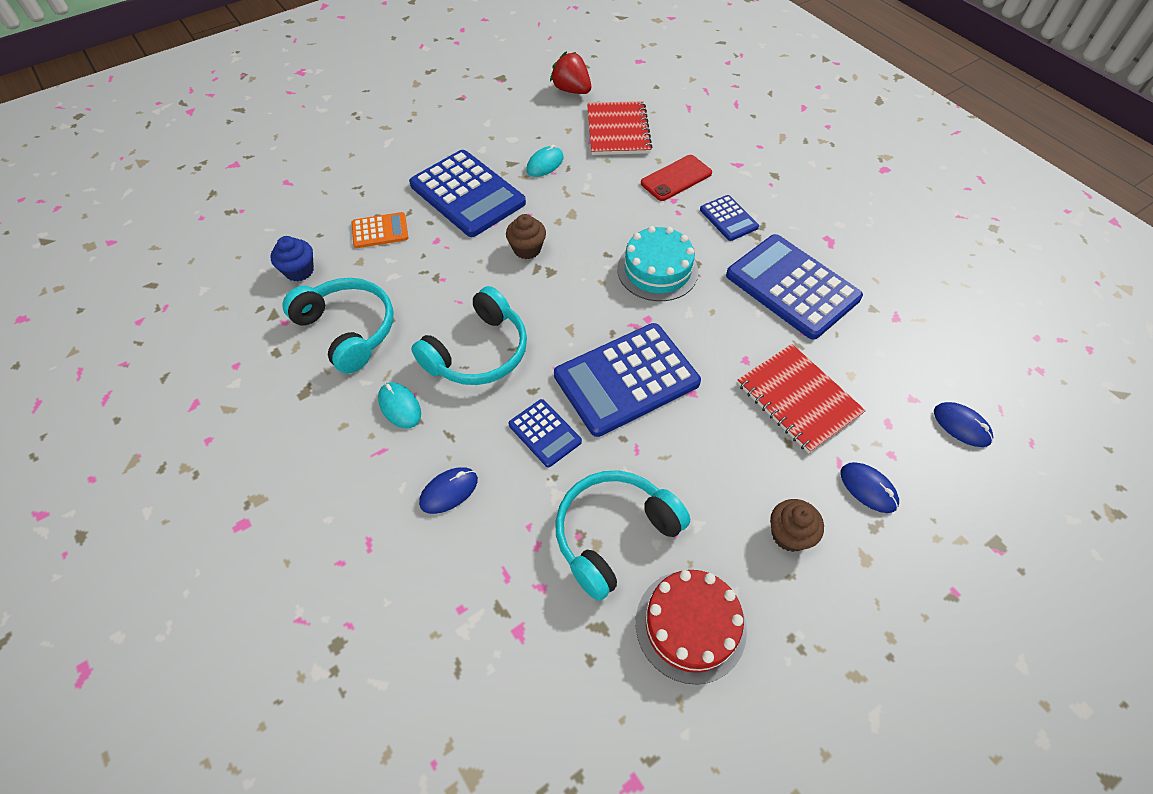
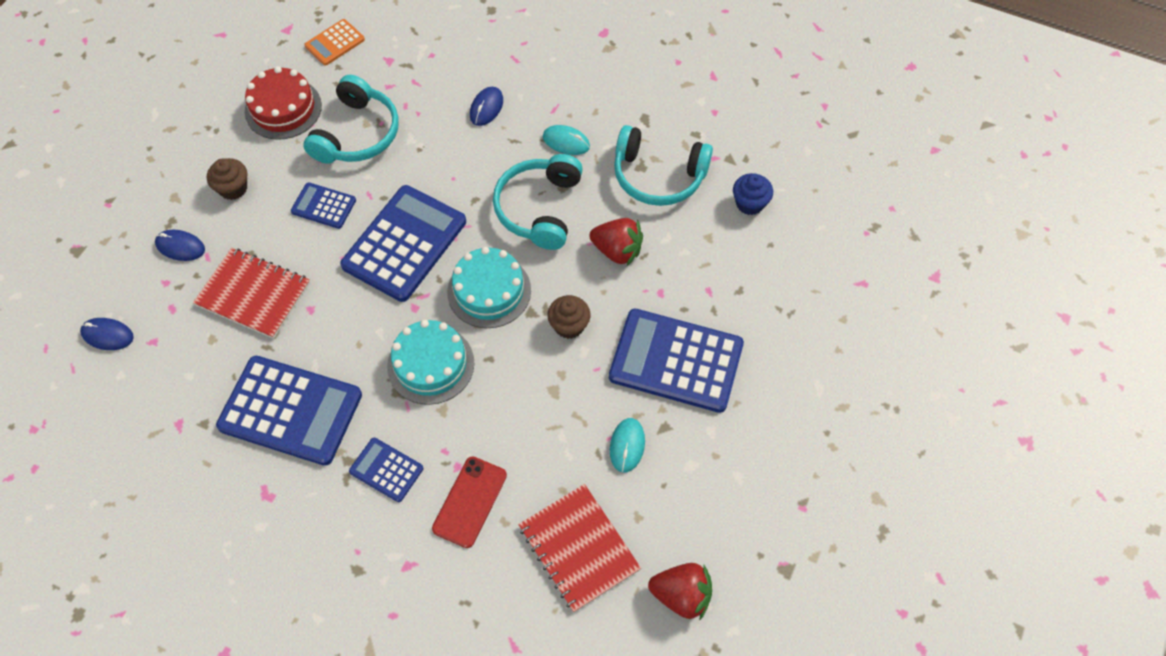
camera: 150 degrees right, 5 degrees up
(380, 231) = (720, 276): orange calculator -> orange calculator (335, 43)
(441, 285) = (617, 251): none -> red strawberry
(545, 433) = (444, 174): blue calculator -> blue calculator (323, 206)
(574, 303) = (489, 291): none -> turquoise cake

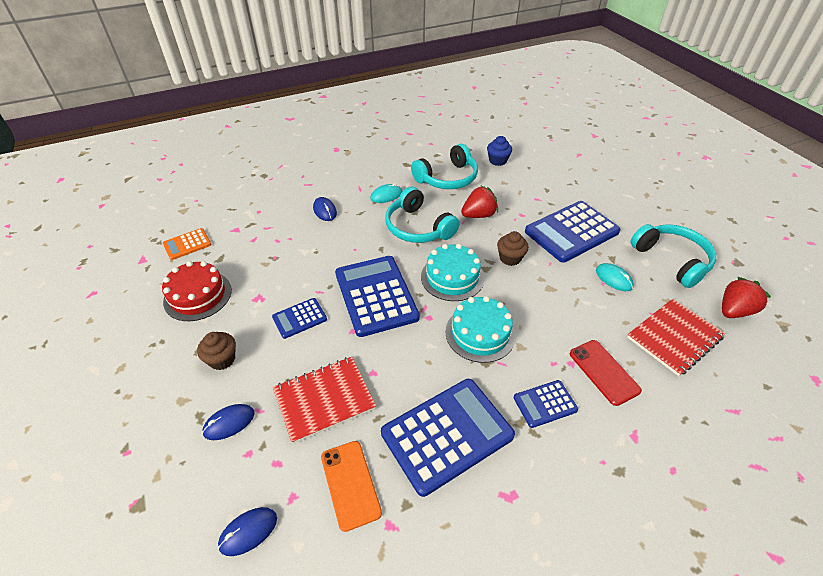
camera: 50 degrees left, 15 degrees down
(192, 372) = (350, 484): none -> orange phone
(335, 43) = (187, 244): orange calculator -> orange calculator turned 60 degrees clockwise
(357, 134) = (267, 272): turquoise headphones -> turquoise headphones (672, 260)
(579, 548) = (674, 337): red notebook -> red notebook turned 45 degrees counterclockwise

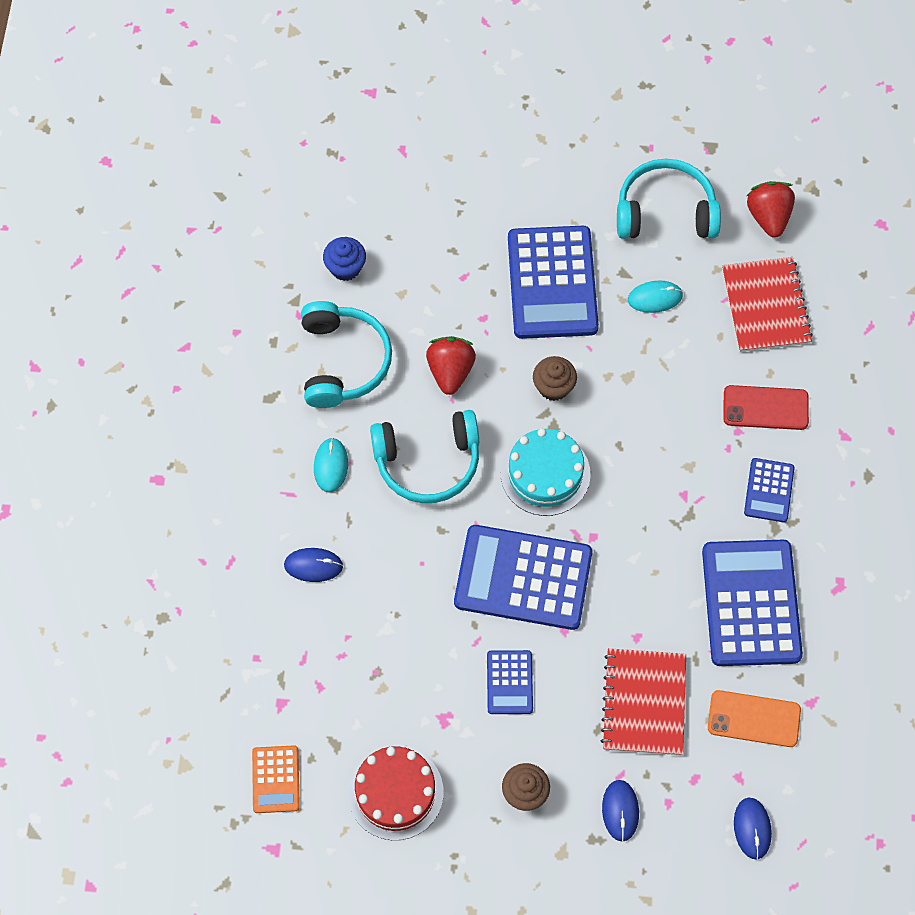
camera: 60 degrees left, 20 degrees up
(480, 333) = (648, 495): turquoise cake -> none

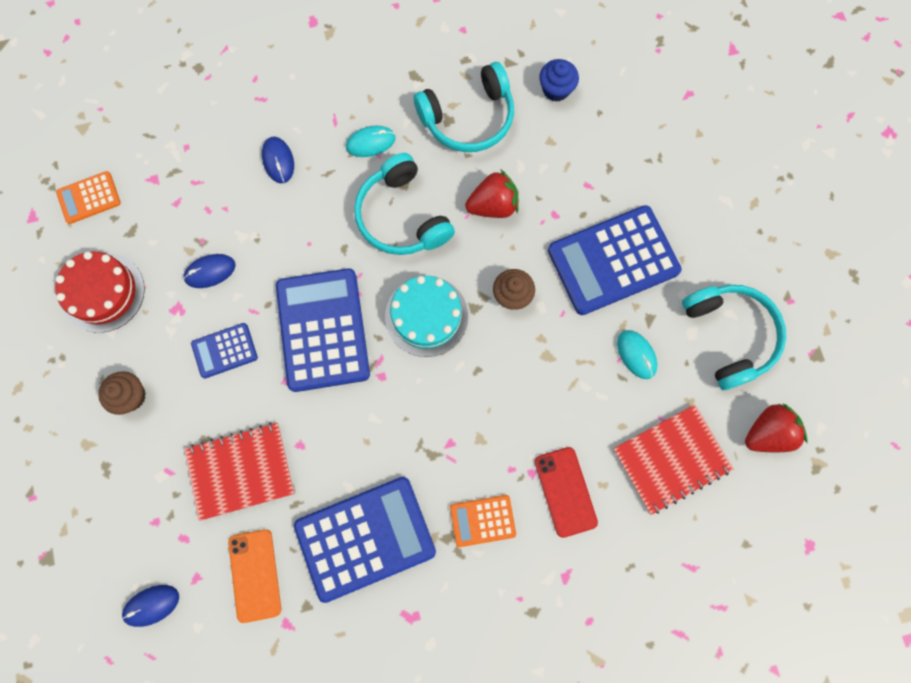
camera: 70 degrees right, 10 degrees up
(620, 811) = (136, 482): blue mouse -> blue mouse (210, 271)
(769, 490) = (482, 520): blue calculator -> orange calculator

